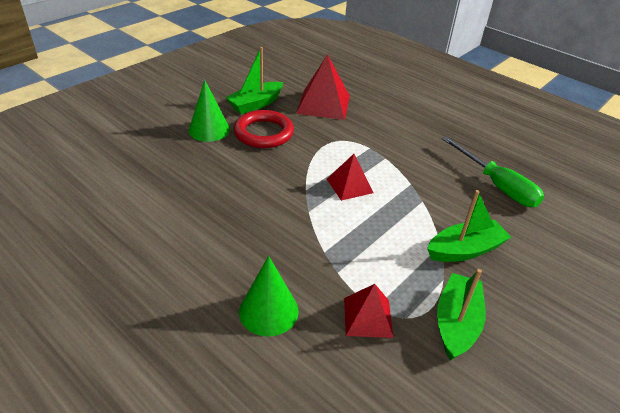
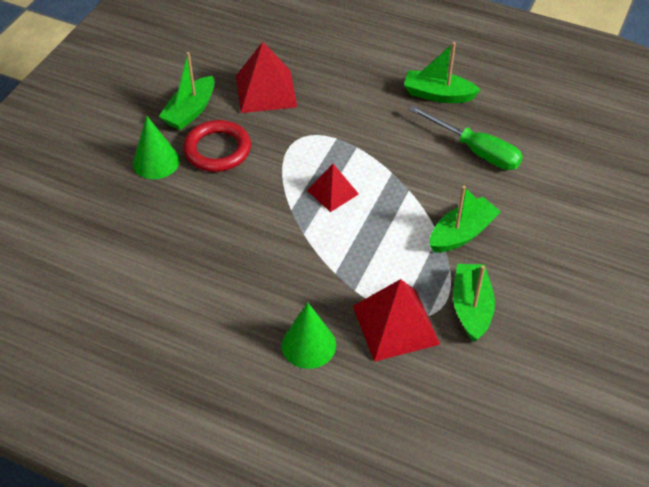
camera: 15 degrees left, 10 degrees up
(368, 317) = (395, 325): red pyramid -> red pyramid, size x1.64
(472, 137) = (438, 95): none -> green boat

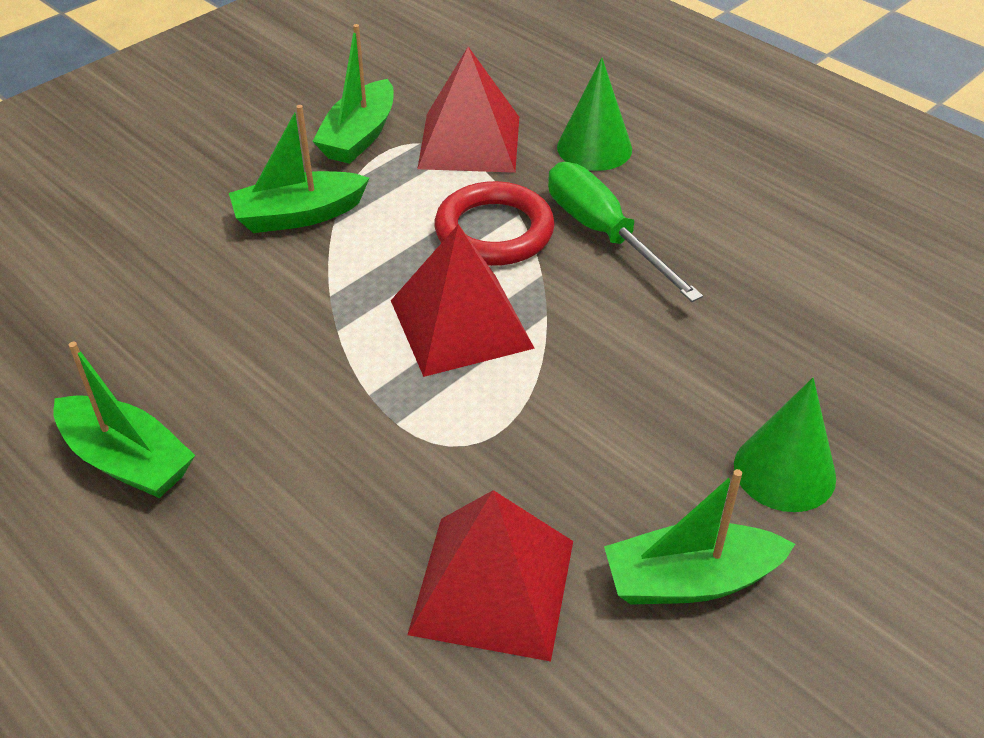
camera: 160 degrees left, 5 degrees down
(190, 111) = (690, 580): green boat -> green boat turned 150 degrees counterclockwise
(217, 150) = (649, 463): red ring -> red ring (494, 231)
(332, 192) = (461, 323): red pyramid -> red pyramid, size x1.64
(475, 150) = (163, 328): green screwdriver -> green screwdriver (604, 234)

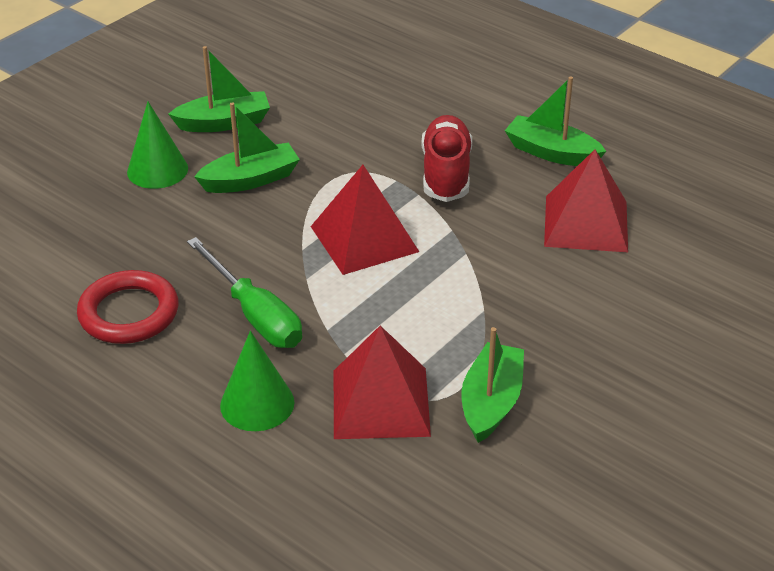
camera: 175 degrees right, 5 degrees down
(299, 215) = (516, 315): green boat -> green boat (251, 180)
(315, 429) = (446, 173): none -> red shoe
(493, 586) = (328, 115): red pyramid -> red pyramid (585, 223)
(494, 231) = (347, 311): red ring -> red ring (129, 313)

